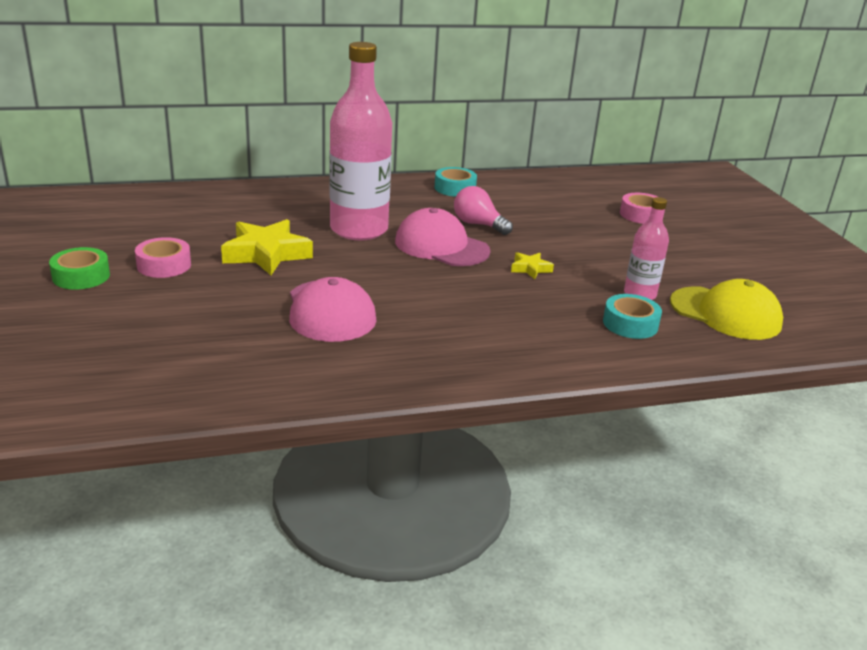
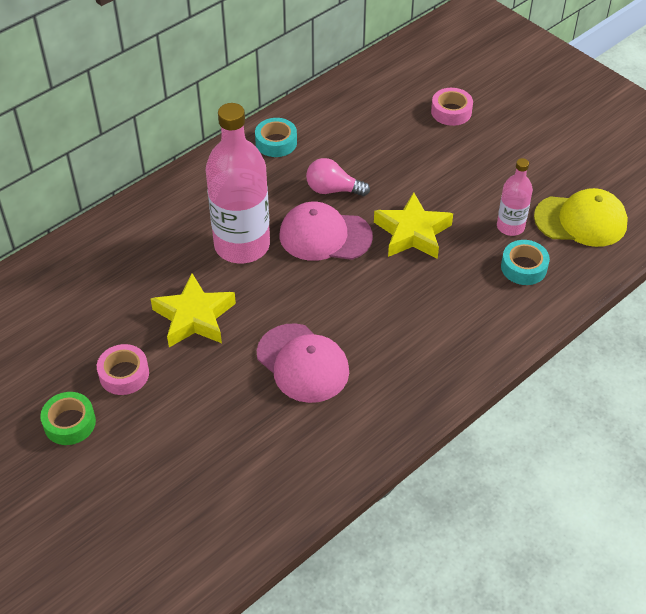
camera: 25 degrees left, 20 degrees up
(530, 269) = (412, 233): yellow star -> yellow star, size x2.06

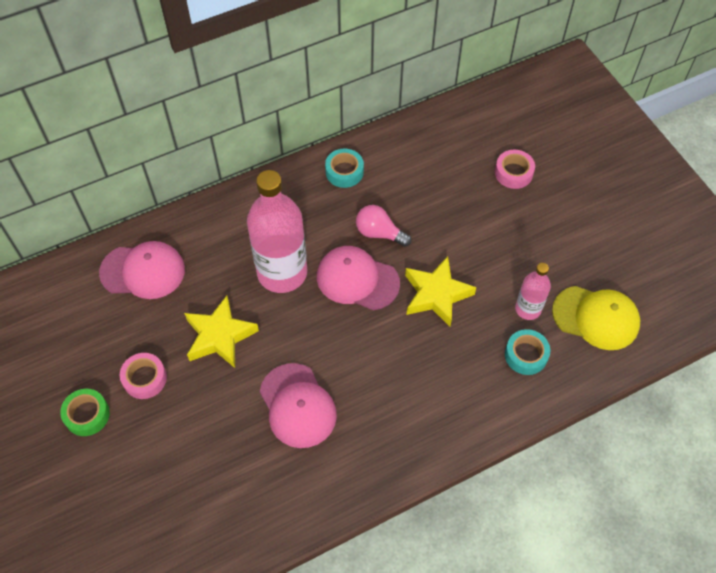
camera: 15 degrees right, 10 degrees up
(87, 274) = (143, 271): none -> pink cap

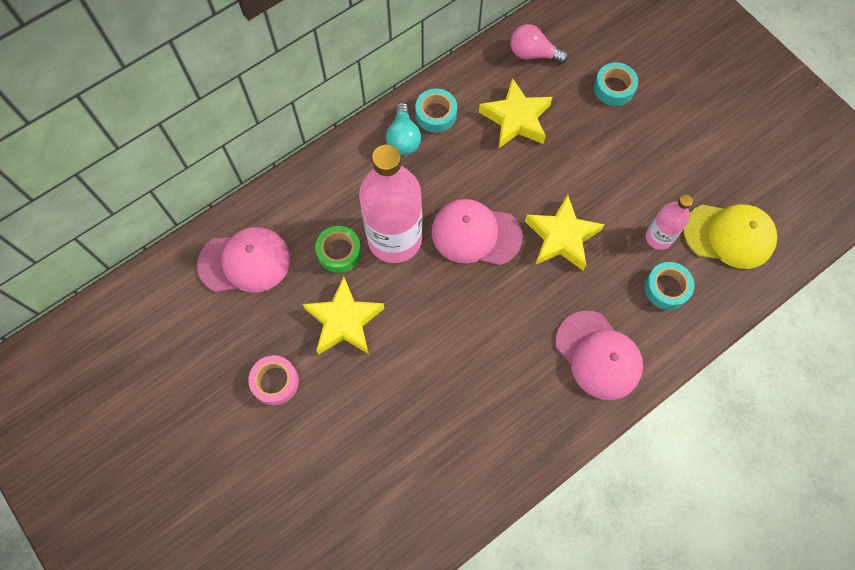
camera: 10 degrees left, 10 degrees up
(87, 415) = (223, 433): green tape -> green tape (339, 252)
(297, 406) = (443, 384): pink cap -> pink cap (598, 355)
(310, 188) = (403, 138): none -> turquoise light bulb
(379, 233) = (487, 178): pink light bulb -> pink light bulb (533, 54)
(417, 186) = (516, 119): none -> yellow star
(513, 173) = (614, 88): pink tape -> turquoise tape

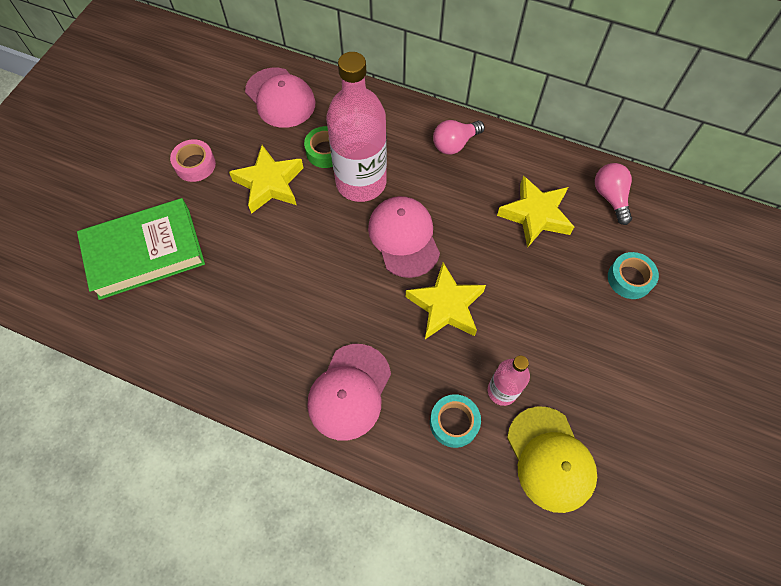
camera: 60 degrees right, 5 degrees down
(352, 475) = (145, 252): none -> green book
(403, 138) = (455, 144): turquoise light bulb -> pink light bulb
(436, 114) = (494, 155): turquoise tape -> none

